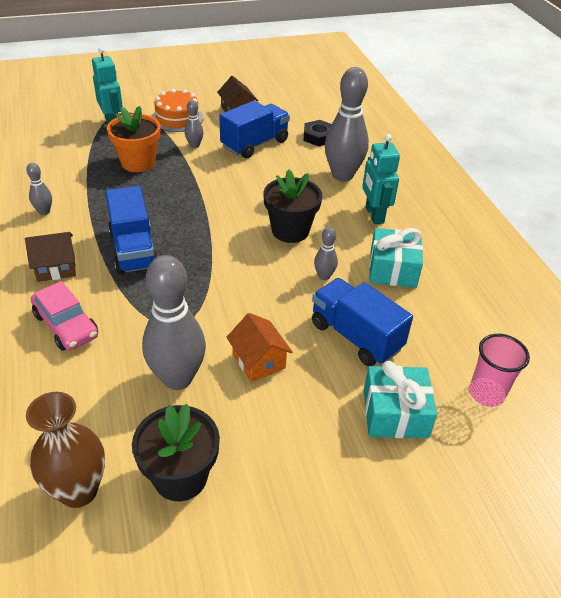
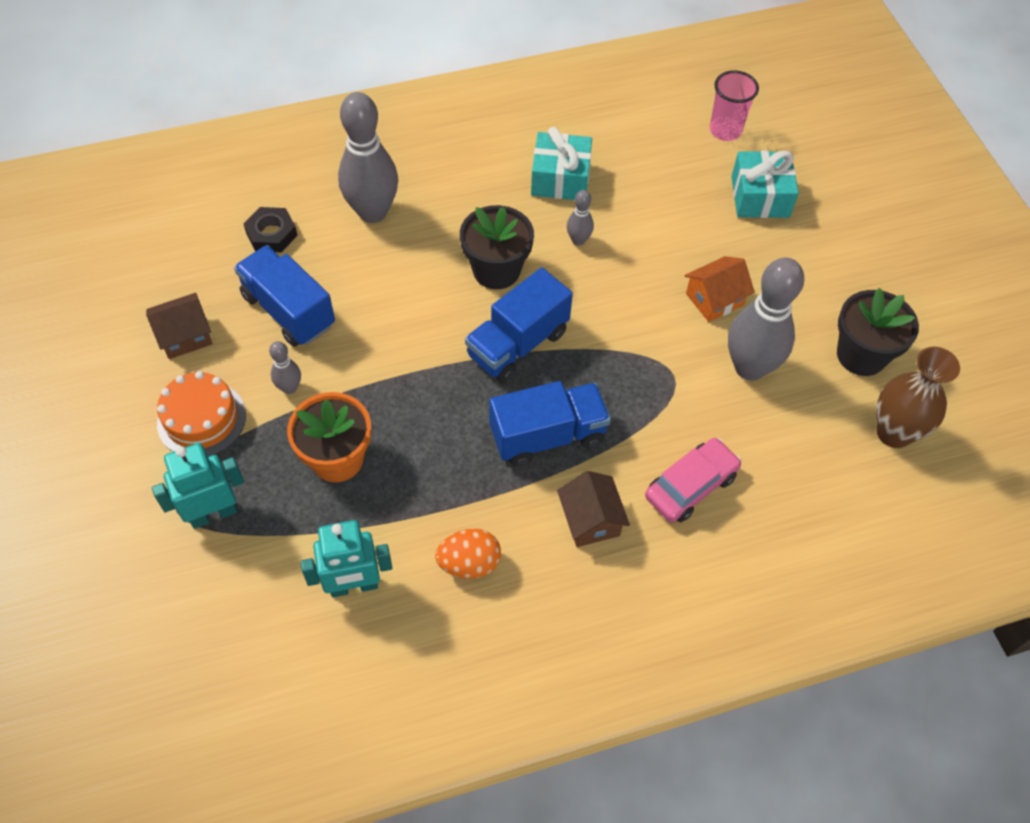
camera: 90 degrees left, 15 degrees up
(44, 212) = (469, 563): grey bowling pin -> orange egg
(355, 336) = (668, 218): blue truck -> blue truck (518, 344)
(374, 215) = (460, 187): turquoise robot -> turquoise robot (354, 586)

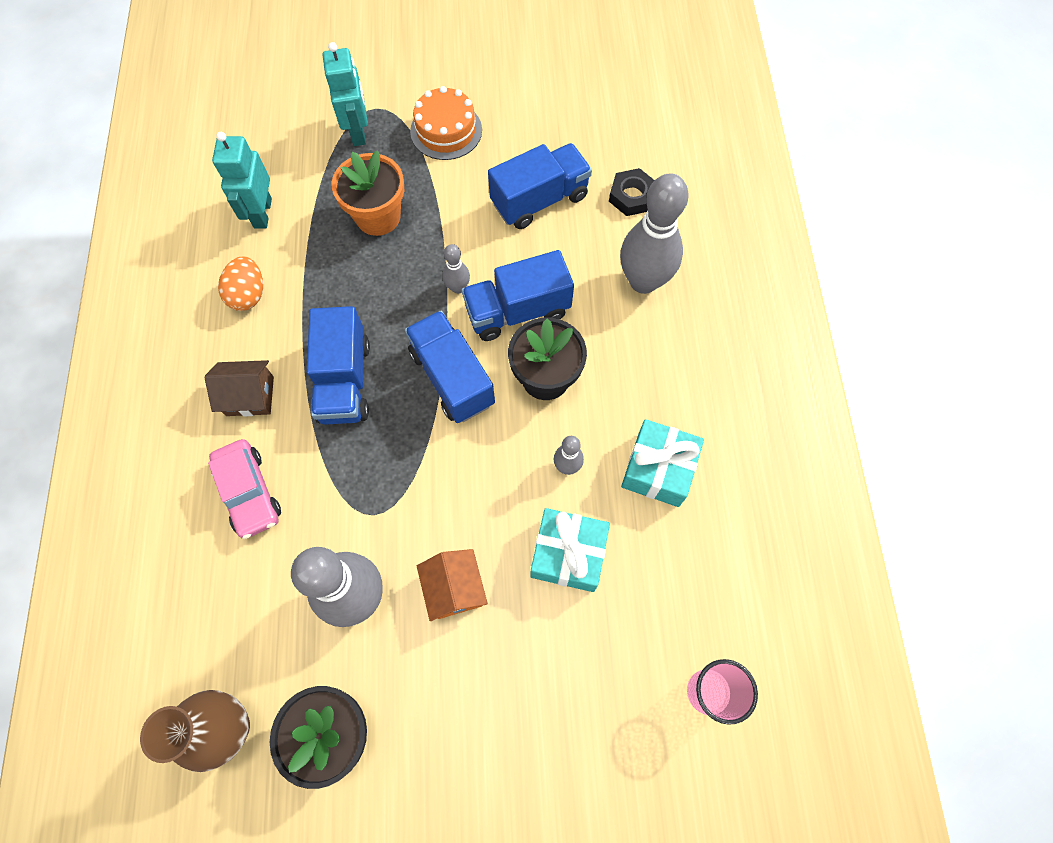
camera: 105 degrees right, 10 degrees up
(185, 336) = (532, 125): brown house -> none
(289, 388) = (458, 192): grey bowling pin -> grey bowling pin (458, 288)
(430, 305) = (517, 311): none -> blue truck
(760, 197) = (590, 698): turquoise gift -> turquoise gift (568, 554)

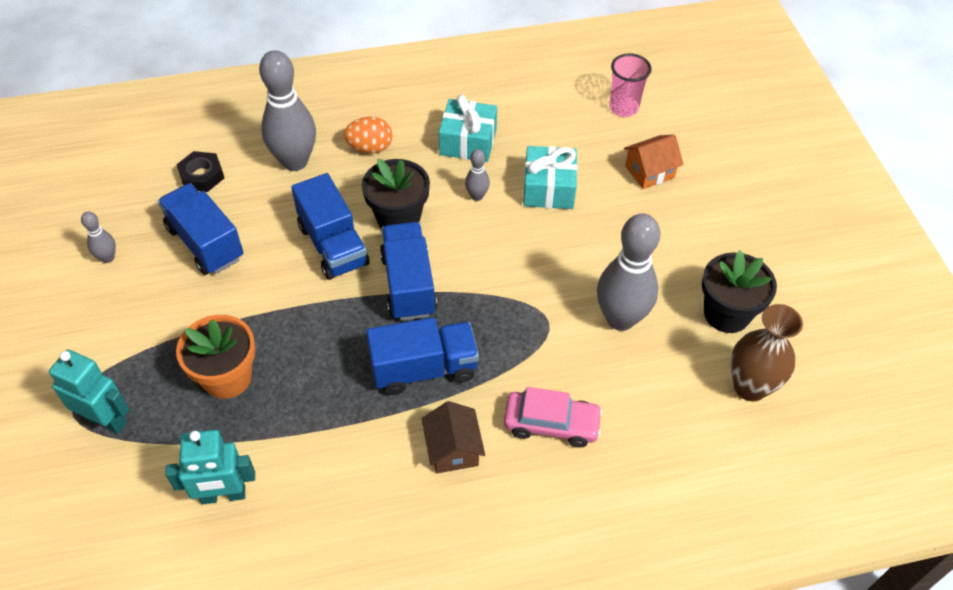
camera: 100 degrees left, 15 degrees down
(248, 294) = (334, 481): orange egg -> orange egg (370, 148)
(249, 492) = (551, 424): pink car -> pink car turned 45 degrees clockwise
(358, 131) = (106, 420): turquoise robot -> turquoise robot turned 45 degrees clockwise
(446, 130) = (111, 334): orange cake -> none
(452, 378) = (408, 284): blue truck -> blue truck turned 120 degrees clockwise
(454, 588) = (595, 255): orange house -> orange house (649, 172)
(458, 288) = (311, 294): grey bowling pin -> grey bowling pin (108, 258)

